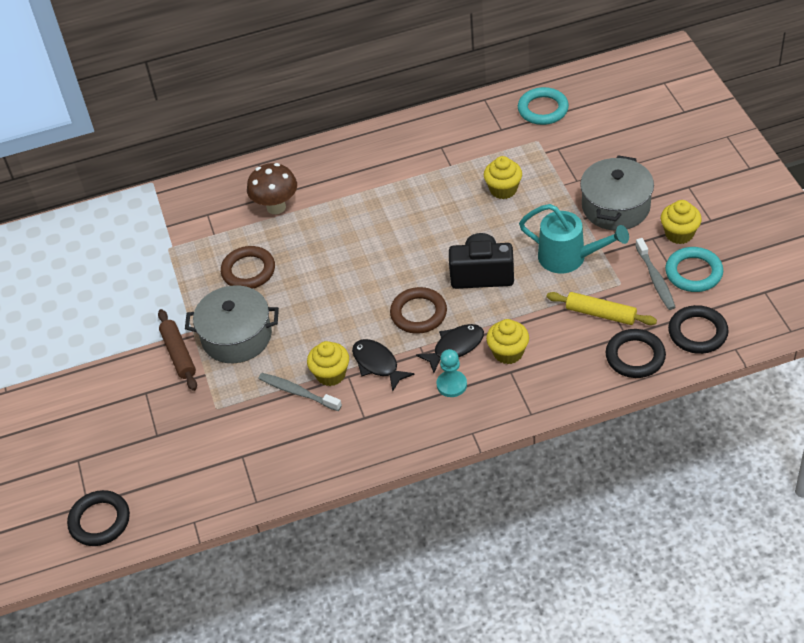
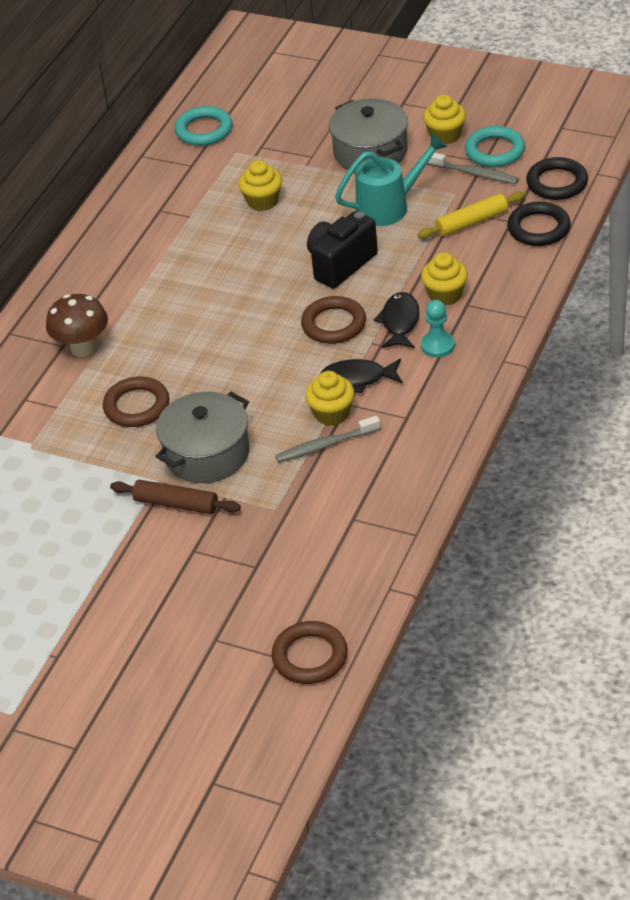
camera: 50 degrees left, 5 degrees down
(100, 521) = (310, 656): black ring -> brown ring

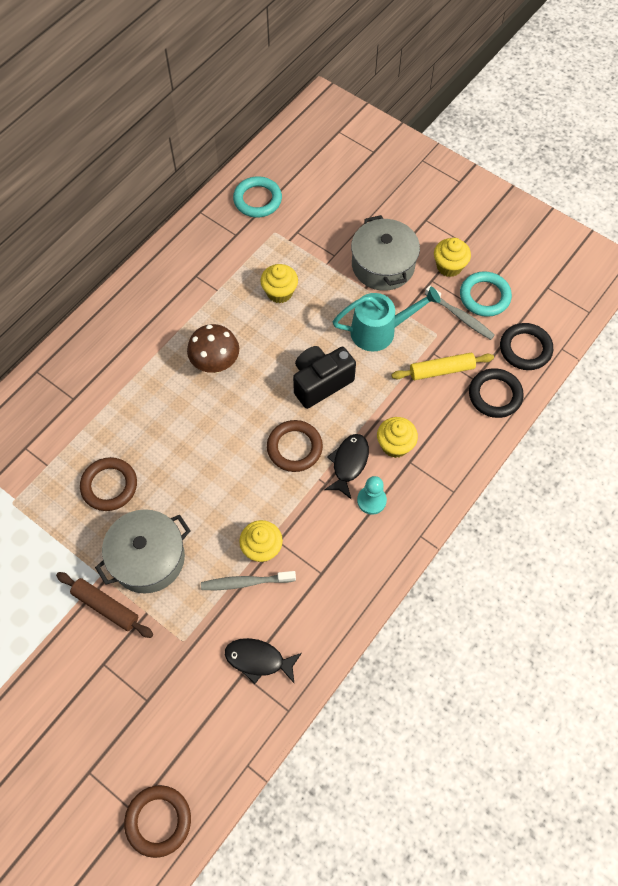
camera: 10 degrees right, 20 degrees up
(82, 348) = (87, 407): brown mushroom -> brown mushroom (216, 364)
(358, 378) = (295, 515): black fish -> black fish (258, 660)

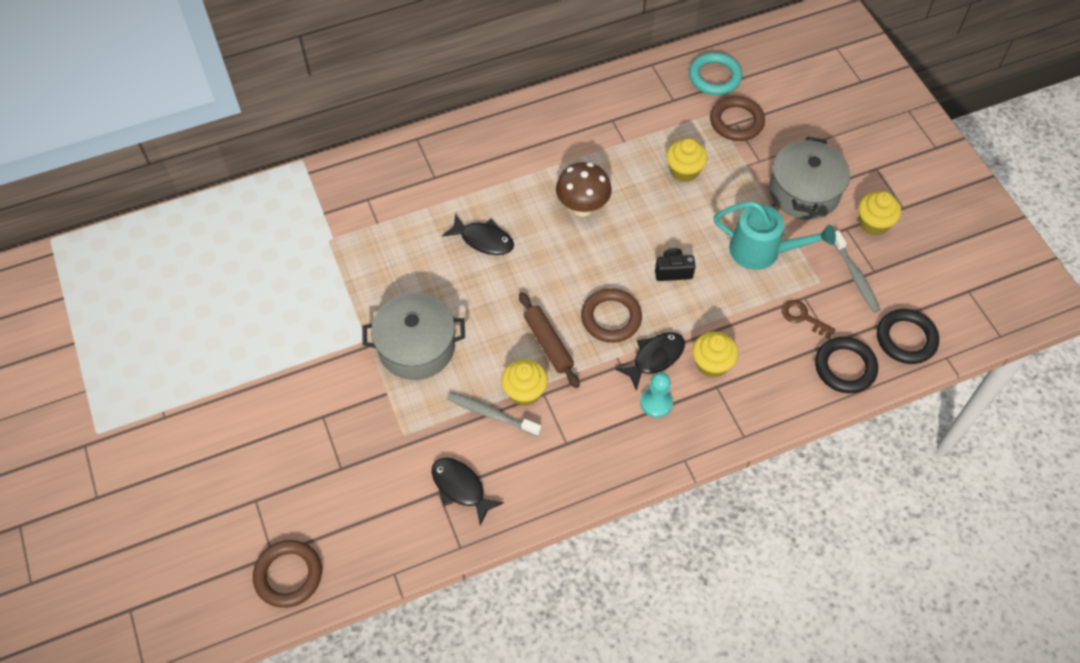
camera: 30 degrees right, 5 degrees down
(106, 606) = (355, 369): brown rolling pin -> brown rolling pin (548, 343)
(109, 486) = (420, 267): brown ring -> brown ring (736, 122)
(149, 434) = (483, 240): none -> black fish
(320, 382) = (673, 271): black camera -> black camera, size x0.56
(441, 370) = (803, 317): yellow rolling pin -> brown key
(484, 296) = (893, 269): turquoise ring -> none

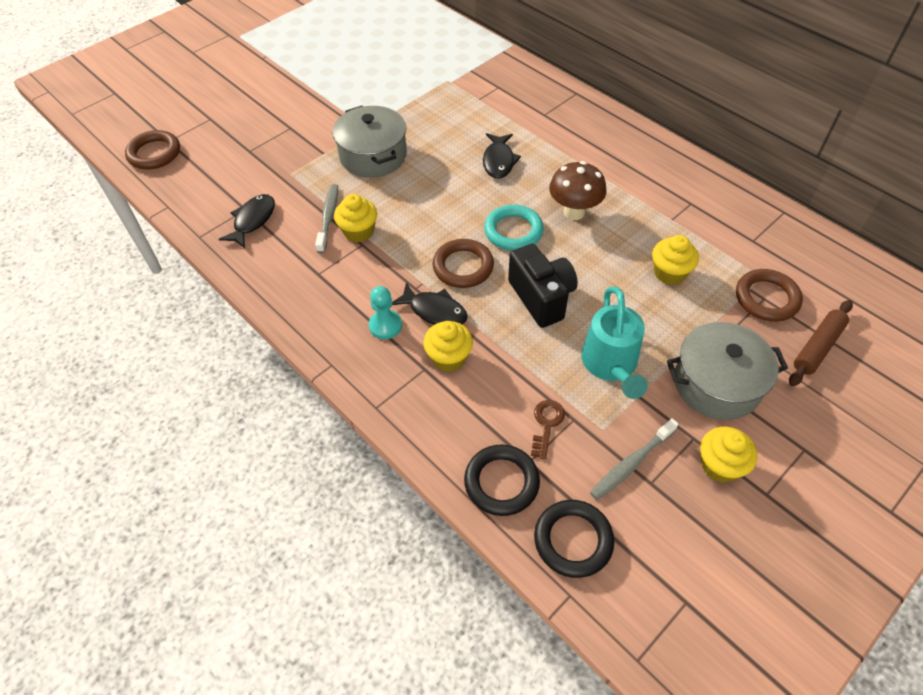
camera: 70 degrees right, 5 degrees down
(548, 343) = (414, 232): brown rolling pin -> brown rolling pin (817, 347)
(673, 271) = (541, 297): black camera -> black camera, size x1.79
(714, 77) = (811, 264): turquoise ring -> turquoise ring (513, 231)

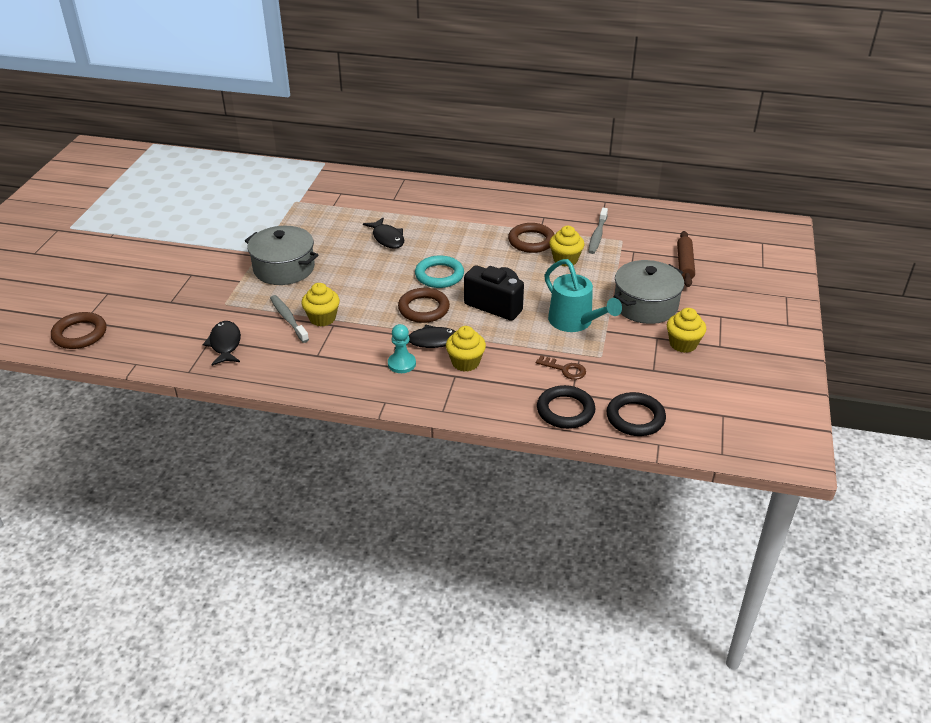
camera: 35 degrees left, 15 degrees down
(546, 424) = (564, 369): brown key -> brown key turned 135 degrees clockwise
(574, 212) = (471, 249): brown mushroom -> none
(631, 463) = (633, 365): grey toothbrush -> grey toothbrush (597, 235)
(766, 298) = (635, 251): brown ring -> brown ring (531, 241)

